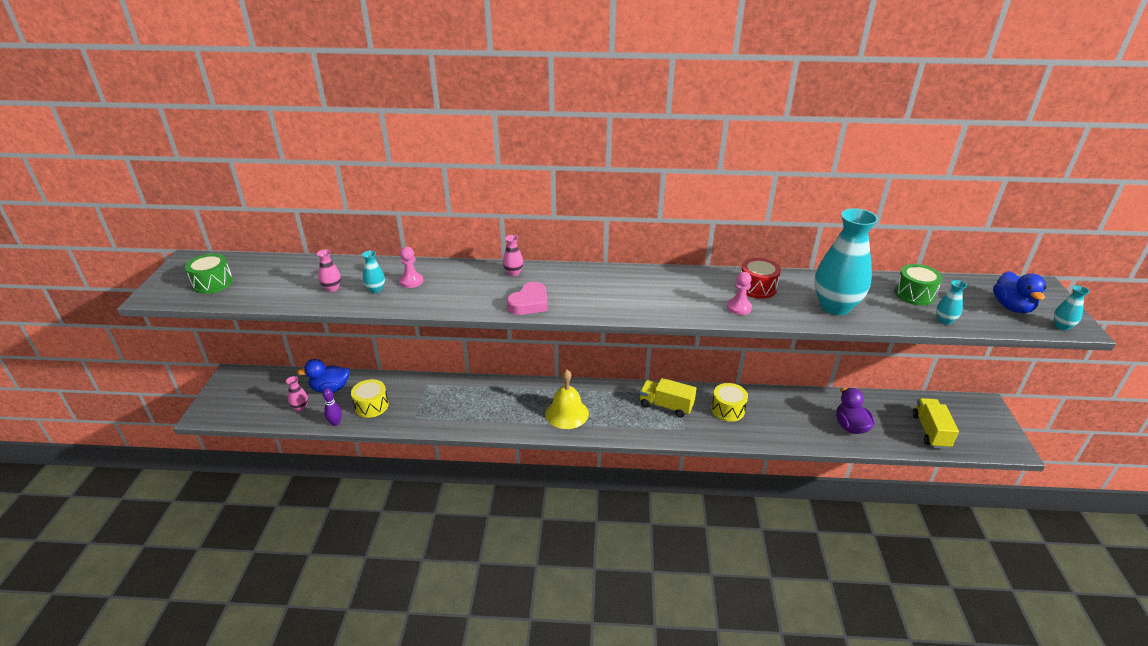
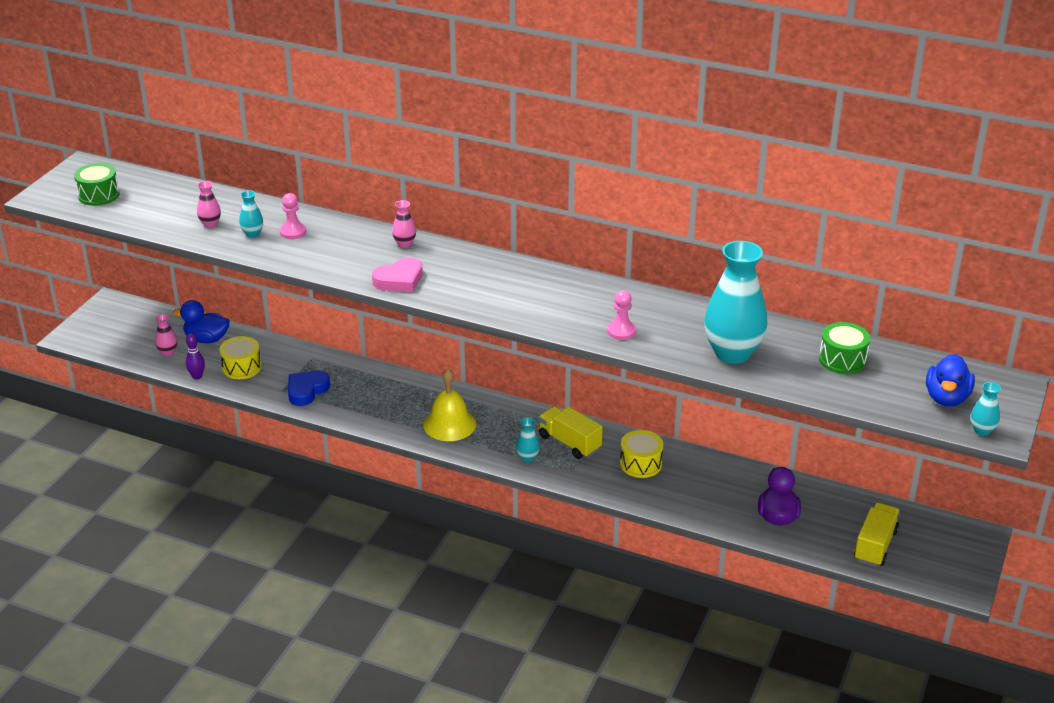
camera: 20 degrees right, 0 degrees up
(436, 413) = (307, 391): none -> blue heart
(757, 288) = (662, 315): red drum -> none
(944, 320) = (845, 394): turquoise vase -> turquoise vase (527, 457)

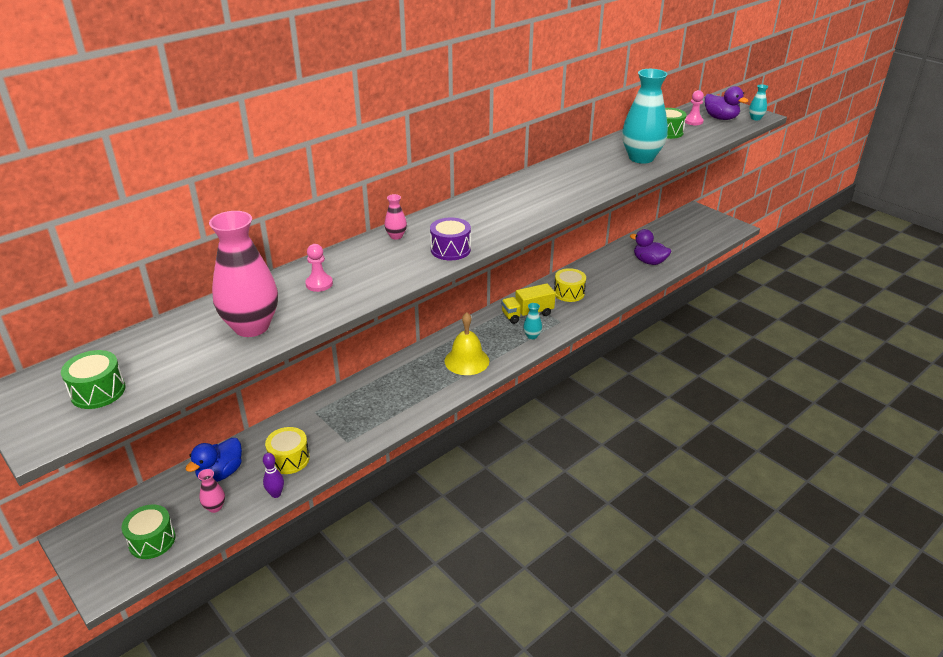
camera: 65 degrees left, 0 degrees up
(120, 338) = (152, 540): none -> green drum
(210, 224) = (251, 327): pink vase -> pink vase, size x2.35
(252, 234) = (298, 306): turquoise vase -> none
(307, 391) = (360, 426): blue heart -> none
(399, 280) = (450, 250): pink heart -> purple drum
(621, 331) = (591, 184): pink pawn -> pink pawn (693, 121)
(875, 545) = (690, 240): yellow truck -> none
(946, 398) = (720, 118): blue duck -> purple duck

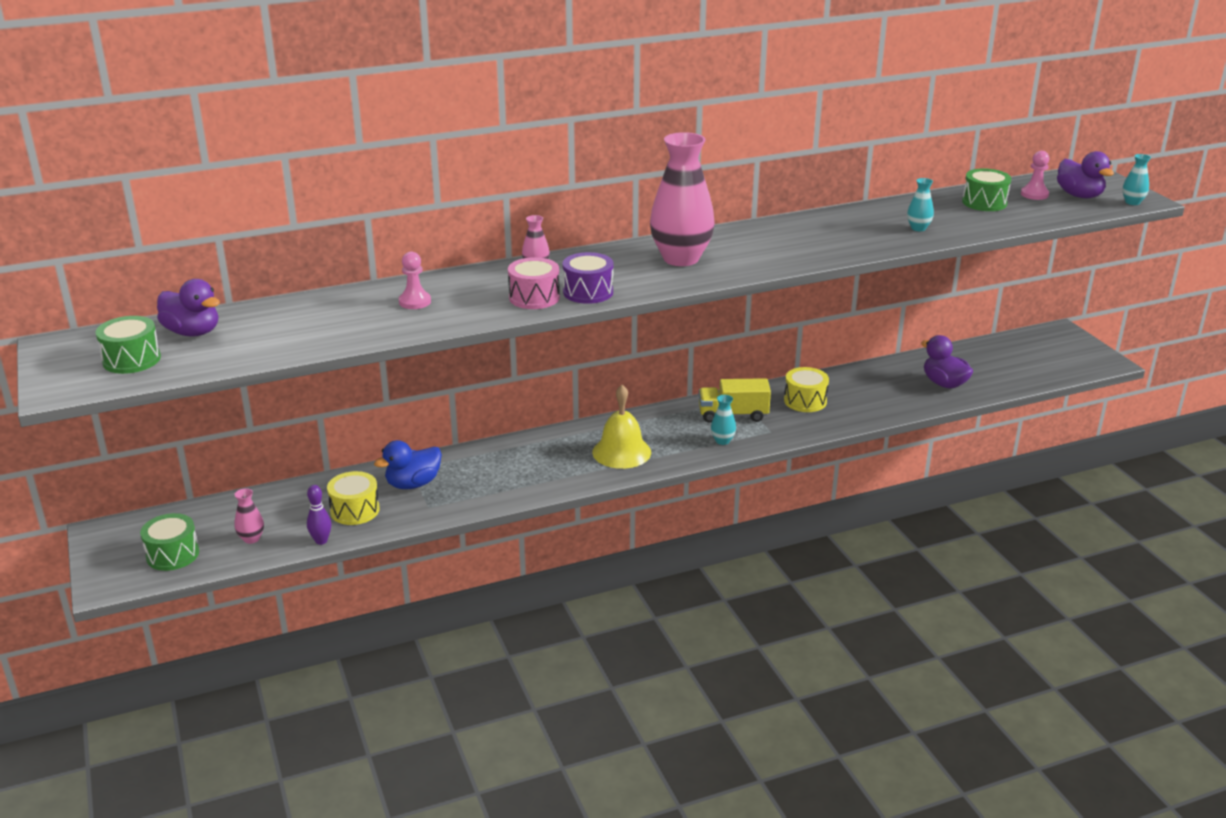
camera: 20 degrees right, 5 degrees down
(140, 351) = (193, 332): none -> purple duck
(220, 473) = (275, 508): blue duck -> blue duck (413, 484)
(251, 327) = (316, 330): pink vase -> pink vase (681, 258)
(412, 262) = (534, 297): none -> pink drum
(641, 158) = (918, 228): turquoise vase -> turquoise vase, size x0.43

